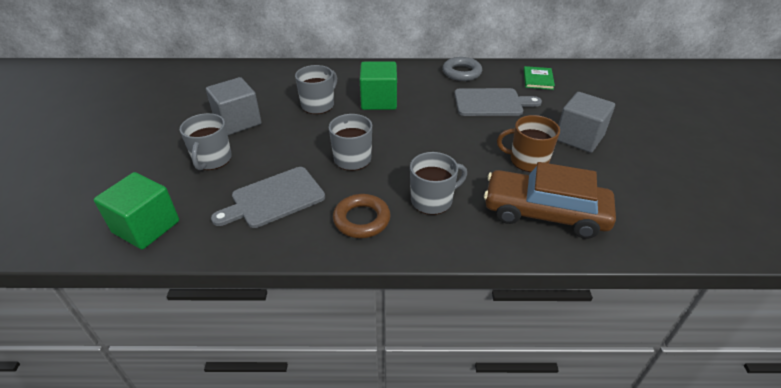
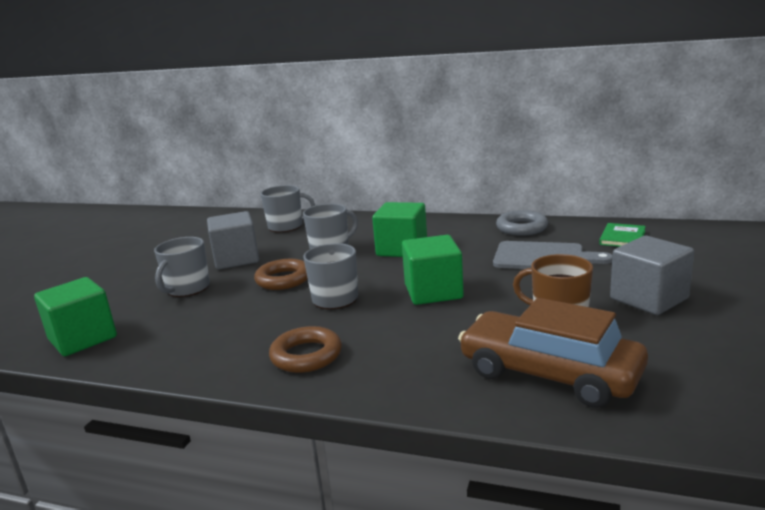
camera: 20 degrees right, 20 degrees down
(274, 198) = (224, 327): grey cutting board -> none
(296, 142) = (283, 279): none -> brown ring
(427, 144) = (433, 292): none -> green cube
(432, 200) = (404, 346): grey mug -> grey mug (286, 226)

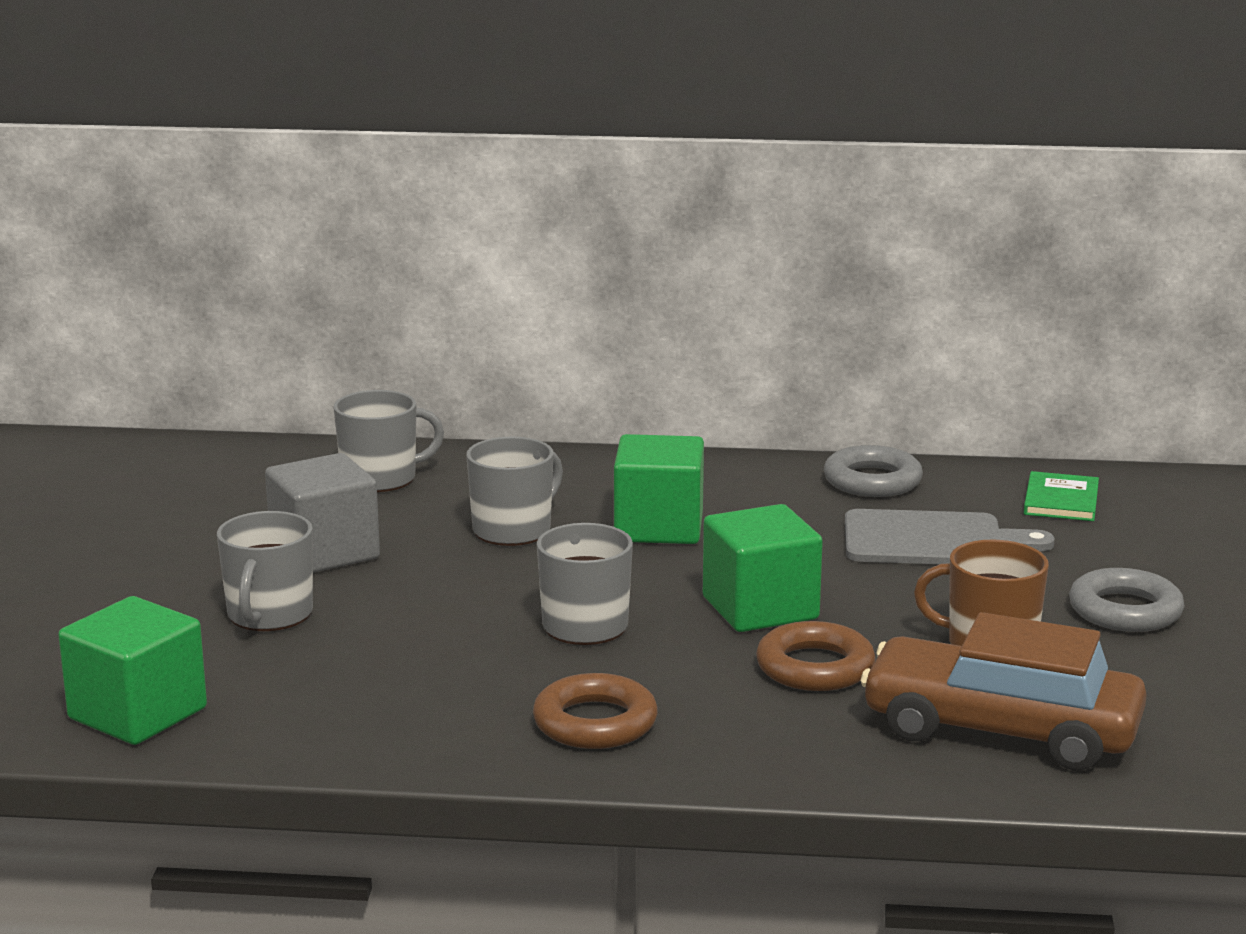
camera: 15 degrees left, 0 degrees up
(283, 279) = (458, 592): brown ring -> brown ring (815, 667)
(648, 298) = (1125, 611): grey cube -> grey ring

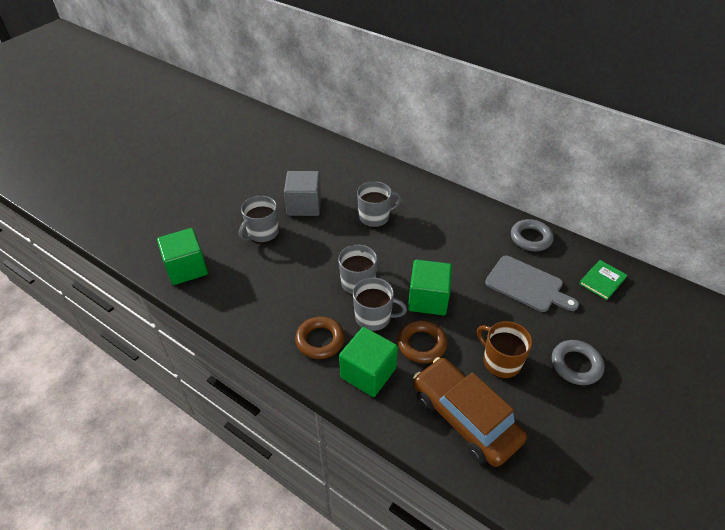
camera: 30 degrees right, 25 degrees up
(381, 478) = (352, 171): grey mug -> grey mug (374, 317)
(658, 527) = (427, 235): green cube -> green cube (368, 373)

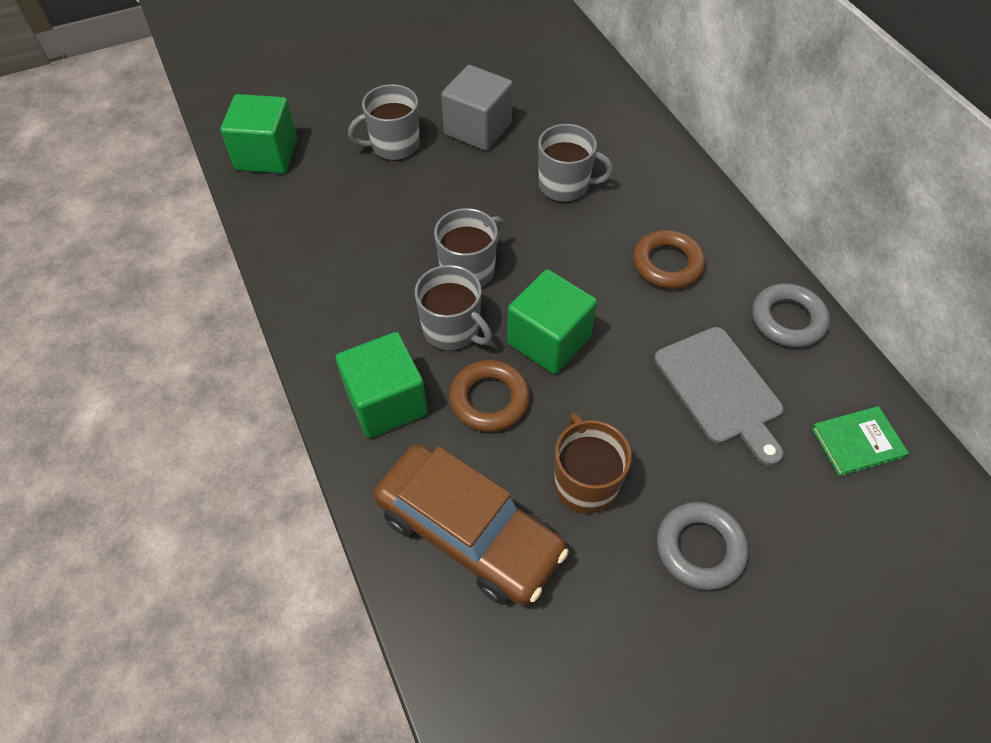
camera: 30 degrees right, 10 degrees up
(320, 340) = (358, 327): brown ring -> brown ring (667, 264)
(465, 417) = (469, 532): brown car -> brown car turned 135 degrees clockwise

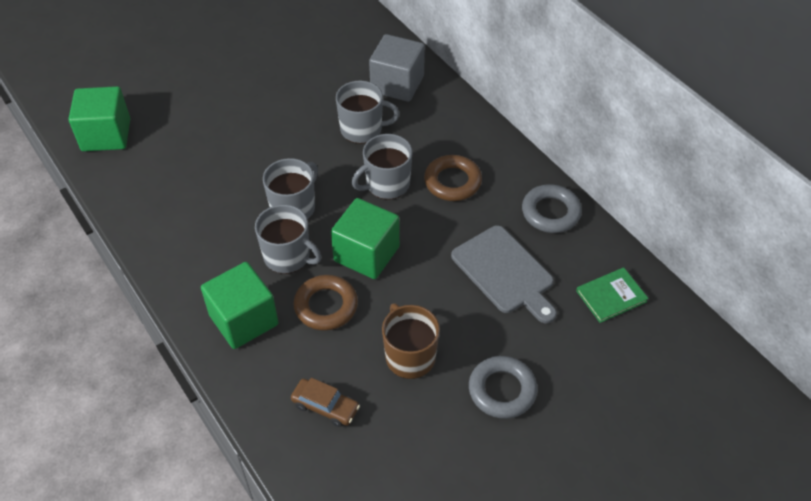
camera: 10 degrees left, 5 degrees down
(394, 145) = (214, 114): grey mug -> grey mug (386, 184)
(469, 532) = (325, 406): brown car -> brown car, size x0.45
(478, 129) = (283, 91): grey cube -> grey cube (397, 84)

